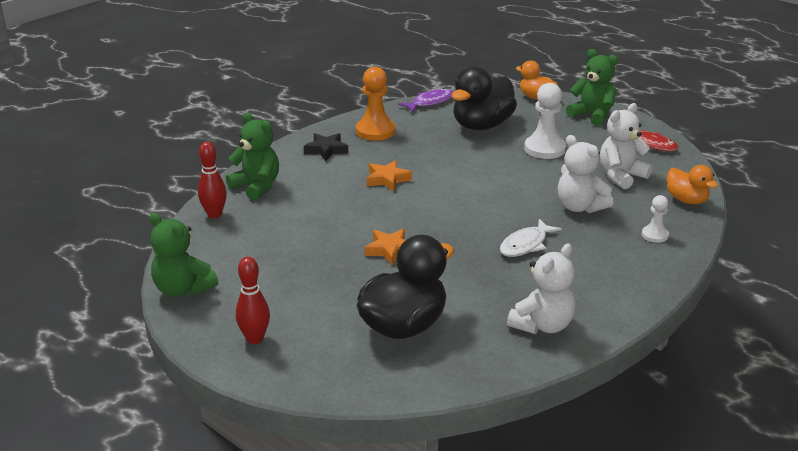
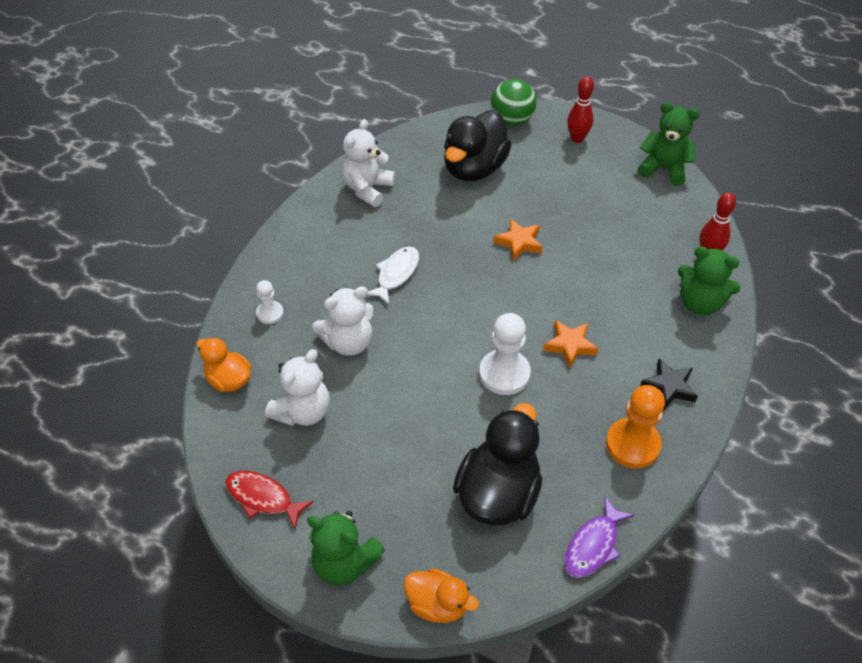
camera: 165 degrees right, 20 degrees up
(324, 377) = (512, 120): none -> green ball
(544, 149) = (402, 452): white pawn -> white pawn (504, 374)
(580, 207) = (348, 342): white teddy bear -> white teddy bear turned 120 degrees clockwise

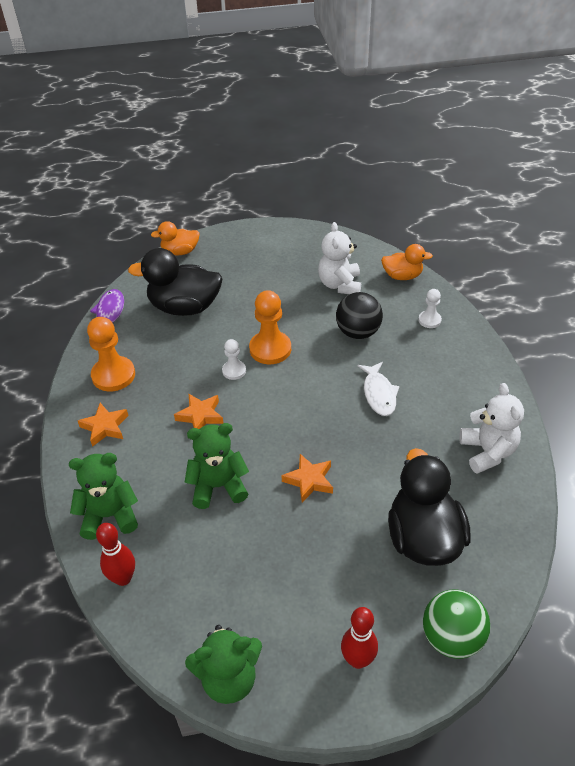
camera: 145 degrees right, 5 degrees down
(263, 498) = (313, 243): red fish -> none
(344, 563) = (243, 243): green teddy bear -> green teddy bear (218, 486)
(348, 342) = (358, 332): white teddy bear -> black ball
(449, 376) = (270, 349): none -> orange pawn
(498, 493) = (184, 307): black duck -> black duck turned 105 degrees clockwise
(504, 374) = (234, 371): white pawn -> white pawn, size x0.56
(669, 387) = (105, 427): black star -> orange star

